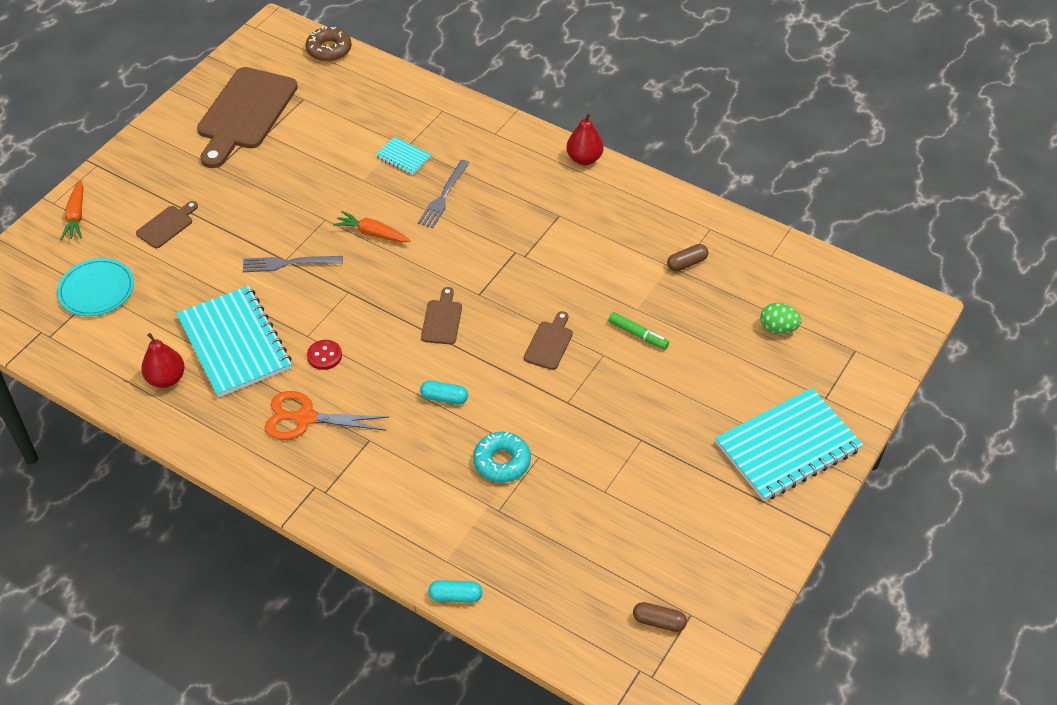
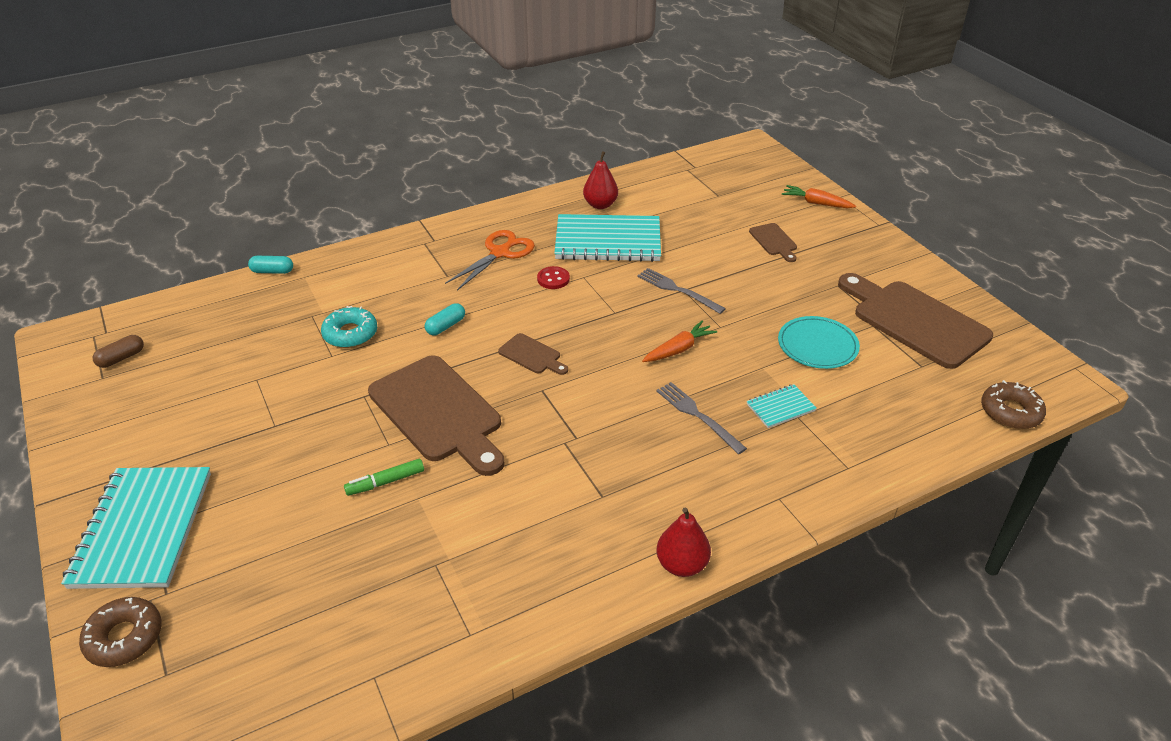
camera: 120 degrees right, 10 degrees down
(96, 290) = (721, 196): turquoise plate -> turquoise plate (817, 345)
(288, 263) = (677, 290): grey fork -> grey fork turned 75 degrees counterclockwise
(455, 596) = (272, 271): turquoise capsule -> turquoise capsule turned 60 degrees clockwise
(549, 343) = (439, 413): brown cutting board -> brown cutting board, size x2.20
(687, 263) = (438, 578): brown capsule -> none
(778, 328) = (272, 613): green egg -> none
(856, 389) = (124, 637): none -> brown donut

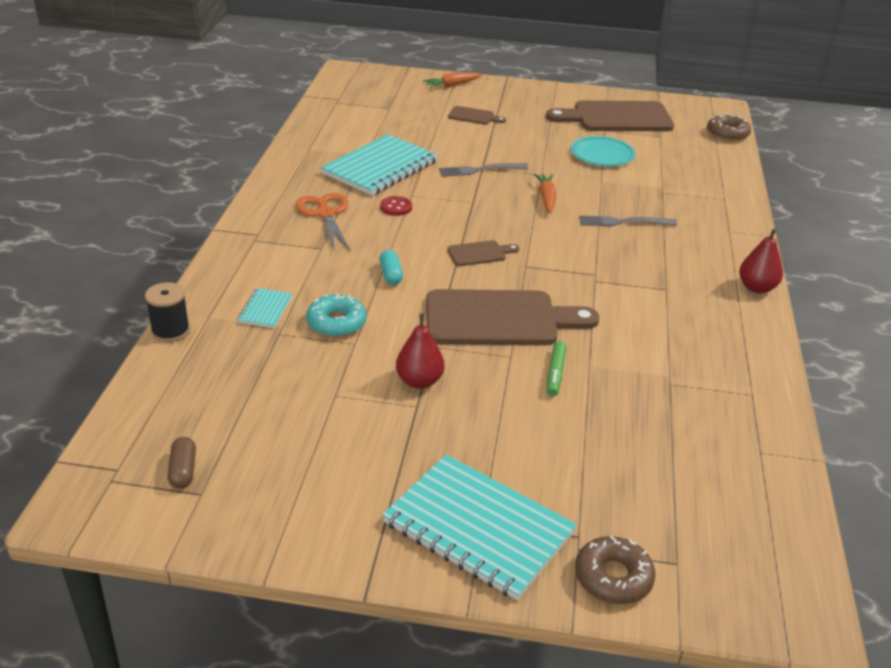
camera: 55 degrees left, 5 degrees down
(272, 271) = (170, 331): turquoise capsule -> black spool
(600, 205) = (327, 150): red pear -> red pear (419, 381)
(780, 407) = (647, 193): turquoise notebook -> turquoise notebook (265, 309)

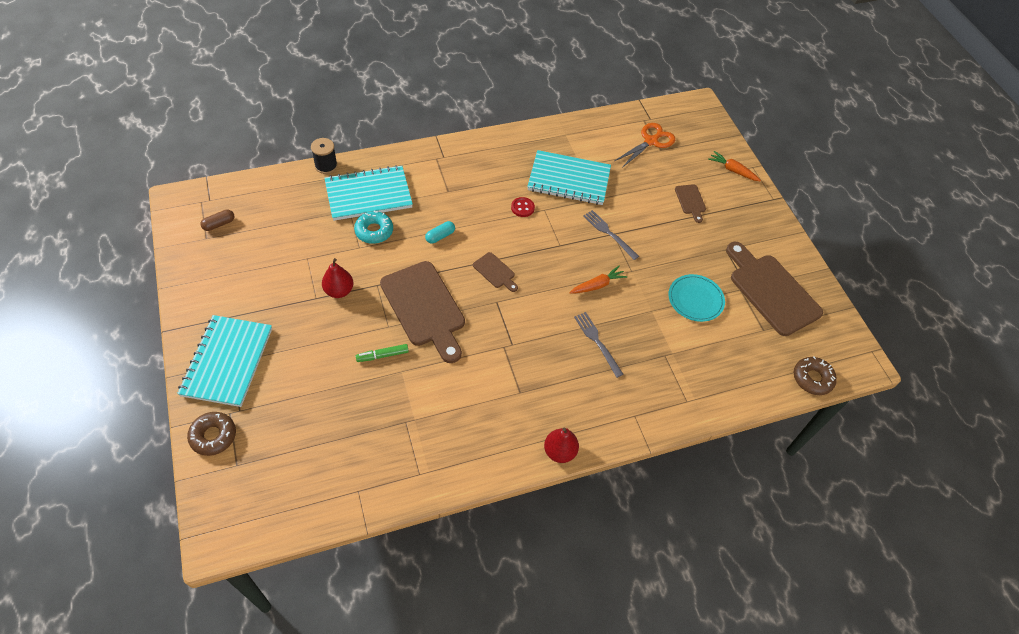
camera: 60 degrees right, 20 degrees up
(265, 309) = (368, 195): turquoise notebook -> turquoise notebook, size x2.21
(325, 214) = (489, 177): orange scissors -> orange scissors (651, 141)

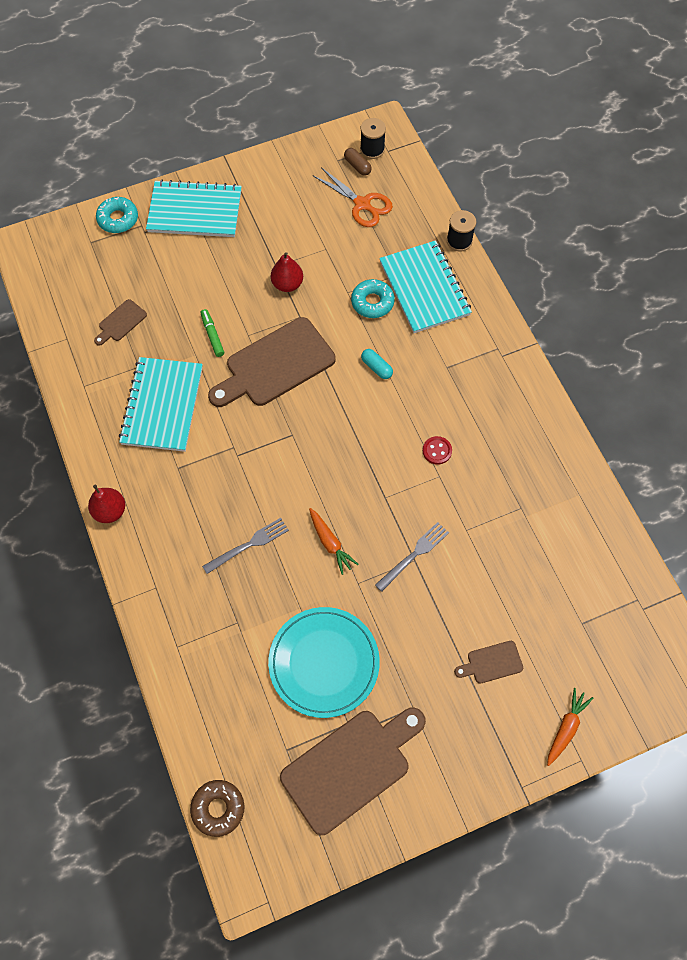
camera: 90 degrees right, 10 degrees up
(203, 211) = (372, 149): none -> black spool
(213, 436) = (118, 219): brown donut -> turquoise donut
(495, 272) = (334, 429): brown cutting board -> brown cutting board (121, 322)
(569, 179) = (496, 502): turquoise notebook -> turquoise notebook (162, 405)
(651, 141) = (596, 609): orange scissors -> orange scissors (362, 204)
(695, 299) = (324, 663): turquoise plate -> turquoise plate, size x1.52

